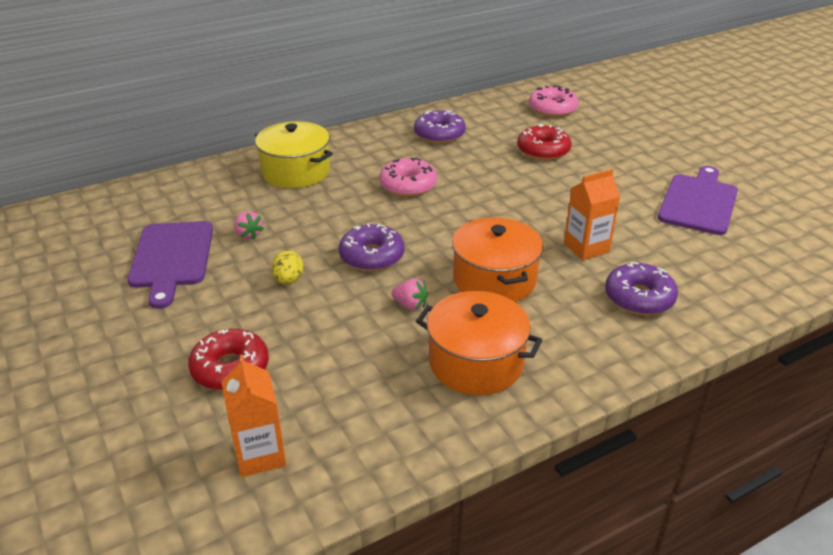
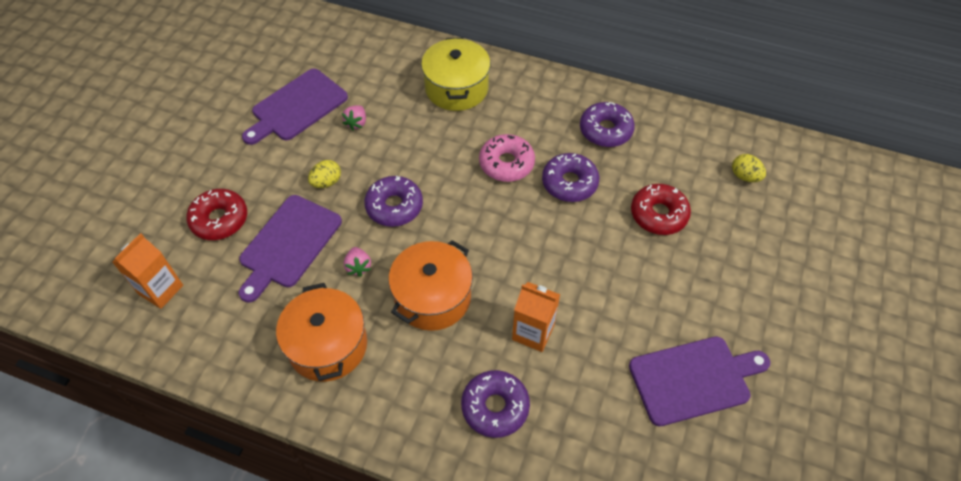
camera: 50 degrees right, 20 degrees up
(327, 335) = (288, 244): none -> purple cutting board
(466, 169) = (569, 183): none -> purple donut
(552, 109) = (744, 176): pink donut -> yellow egg

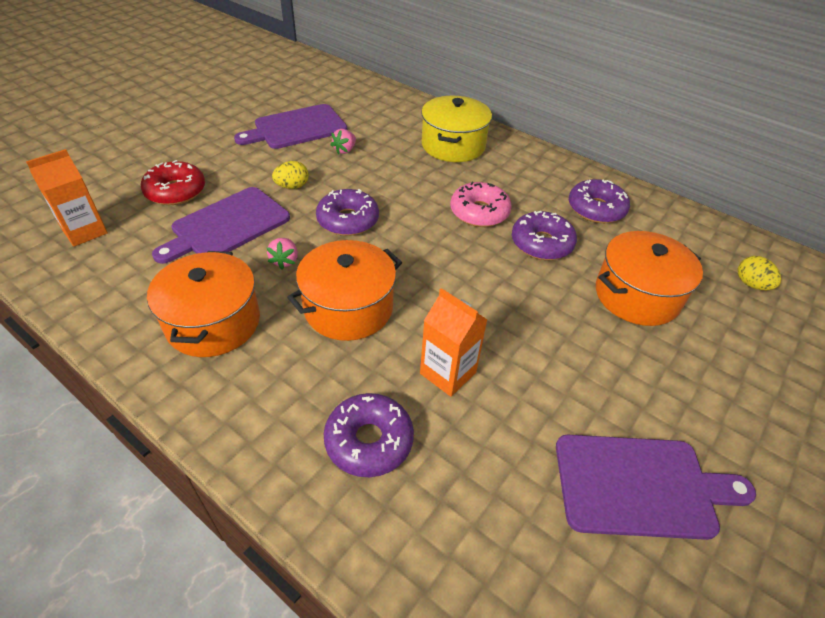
camera: 15 degrees right, 10 degrees down
(658, 214) = (637, 295): red donut -> orange pot

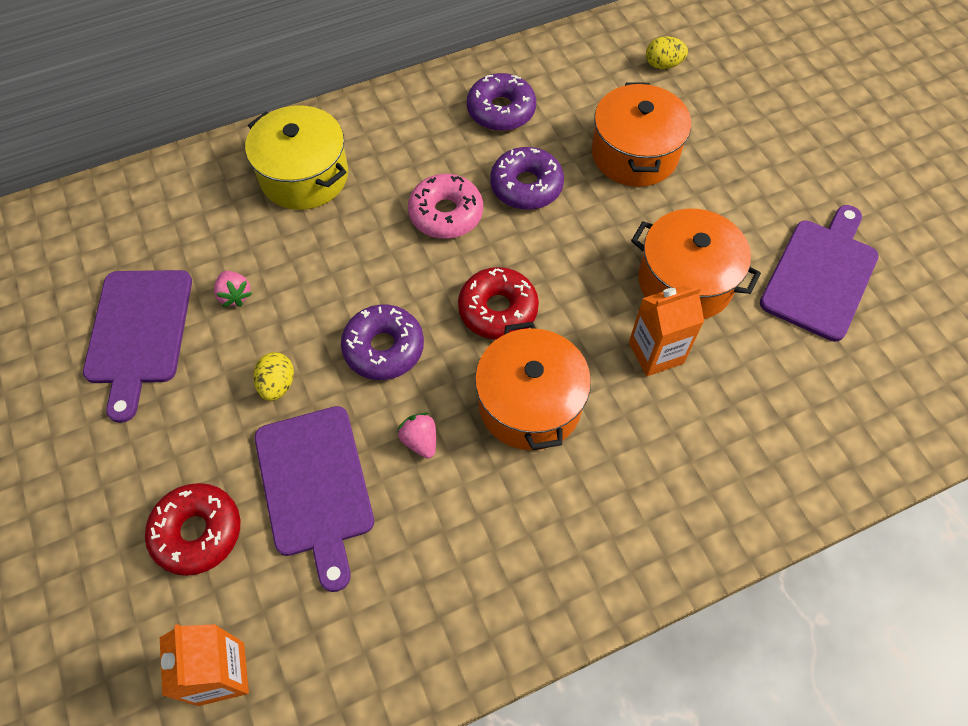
camera: 60 degrees left, 15 degrees up
(213, 322) = (485, 547): orange pot -> orange pot (685, 281)
(285, 261) = (420, 441): pink strawberry -> pink strawberry turned 150 degrees counterclockwise
(369, 441) = (704, 451): purple donut -> none
(419, 264) = (498, 310): none -> red donut

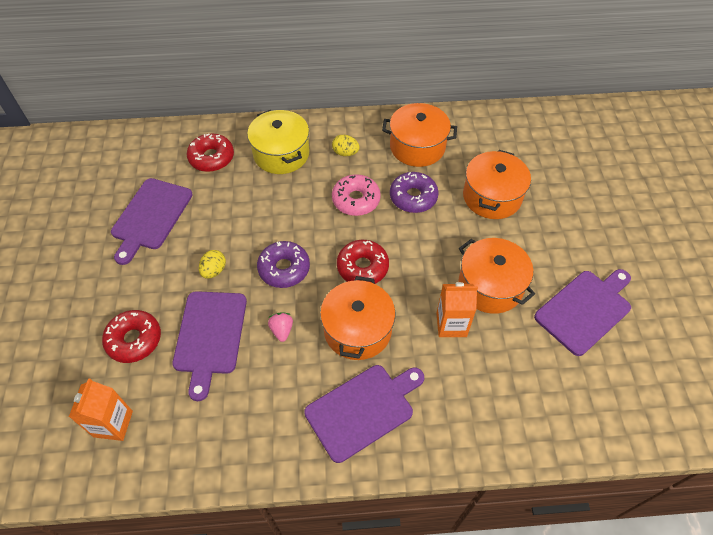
camera: 20 degrees right, 5 degrees down
(197, 212) = (211, 158): none -> red donut
(235, 295) = (212, 212): pink strawberry -> none
(501, 111) = (417, 147): purple donut -> orange pot
(586, 516) = (363, 409): none -> purple cutting board
(663, 65) = (536, 145): yellow egg -> yellow egg (345, 153)

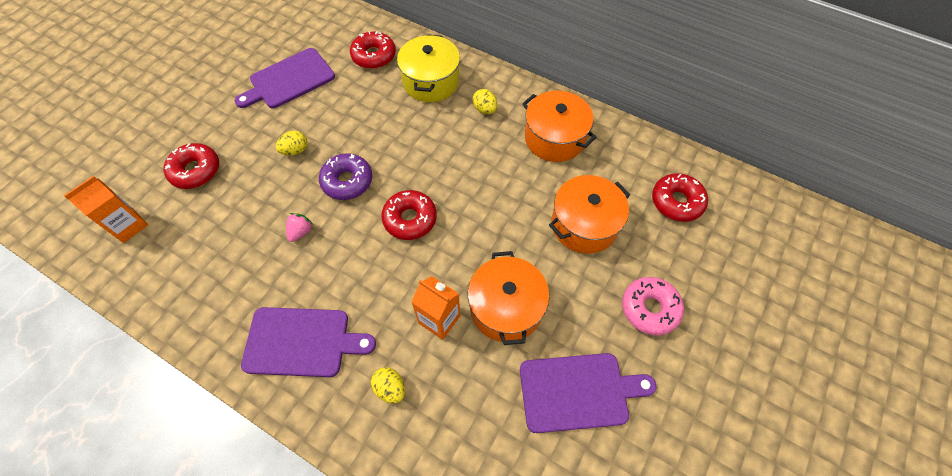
camera: 35 degrees right, 5 degrees up
(210, 336) = (247, 202): purple cutting board -> none
(356, 200) = (457, 156): pink donut -> pink donut (649, 308)
(357, 330) = (358, 271): orange pot -> none
(413, 197) = (509, 182): purple donut -> none
(461, 395) = (390, 388): none -> yellow egg
(538, 146) = (676, 202): none -> red donut

